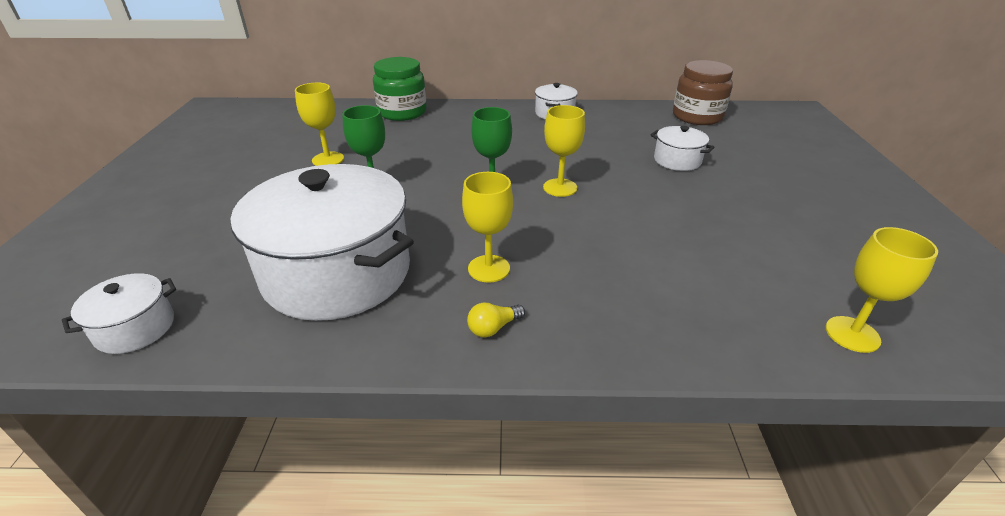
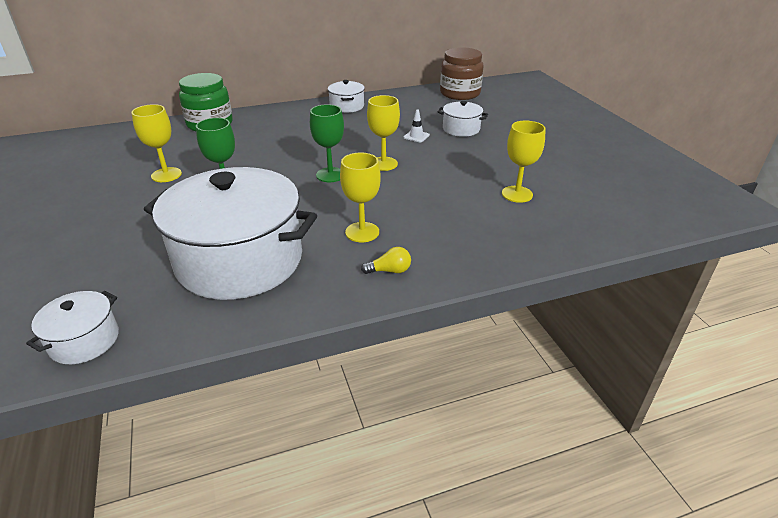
camera: 20 degrees left, 0 degrees up
(493, 328) = (389, 271): yellow light bulb -> yellow light bulb turned 135 degrees counterclockwise
(617, 160) = (416, 136): none -> white traffic cone
(852, 334) = (621, 222): yellow goblet -> yellow goblet (517, 194)

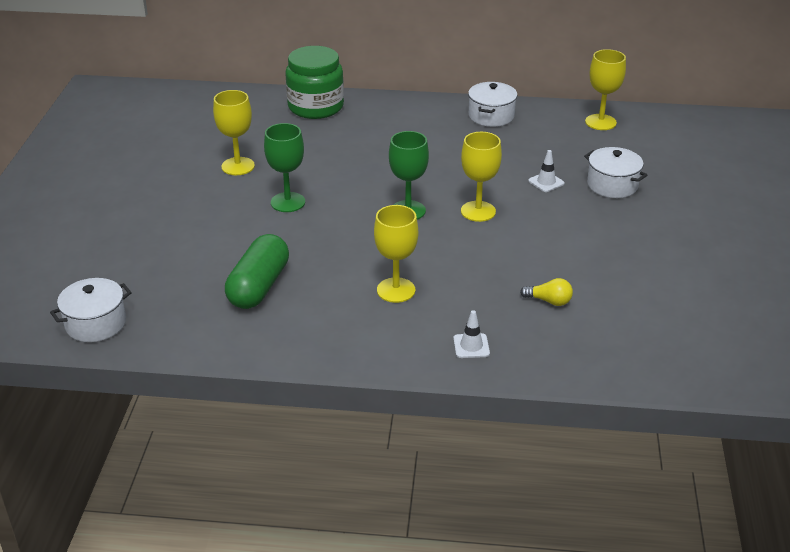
camera: 25 degrees right, 0 degrees up
(240, 260) = (259, 286): white pot -> green capsule
(389, 271) = (394, 340): yellow light bulb -> yellow light bulb (549, 301)
(454, 257) = (471, 346): none -> white traffic cone
(460, 93) = (657, 128): brown jar -> none
(517, 194) = (606, 293): yellow goblet -> yellow goblet (600, 122)

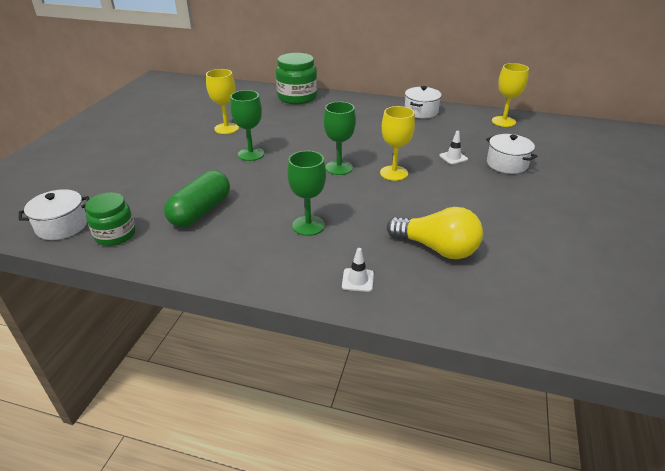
camera: 10 degrees right, 0 degrees up
(169, 327) = (115, 235): none -> green jar
(396, 290) = (308, 225): yellow goblet -> green goblet
(549, 301) = (436, 248): yellow light bulb -> yellow light bulb, size x2.08

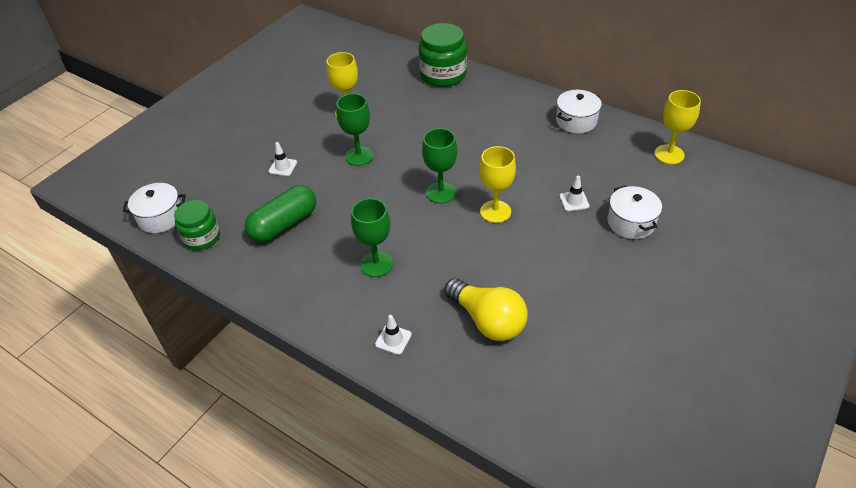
camera: 20 degrees right, 10 degrees up
(180, 171) = (283, 167): none -> white traffic cone

